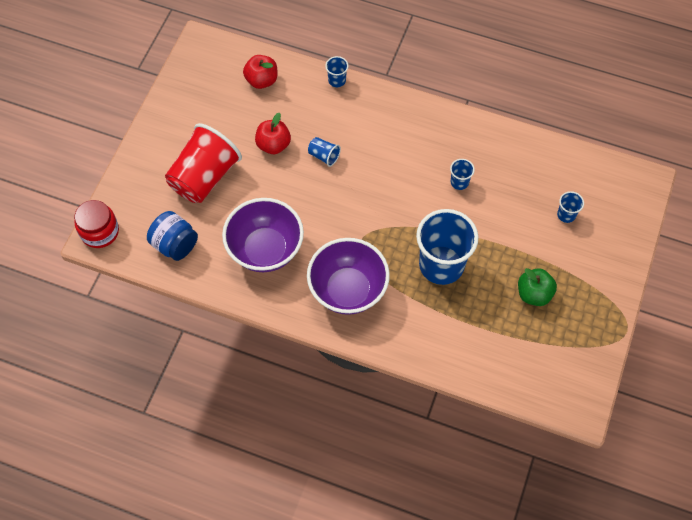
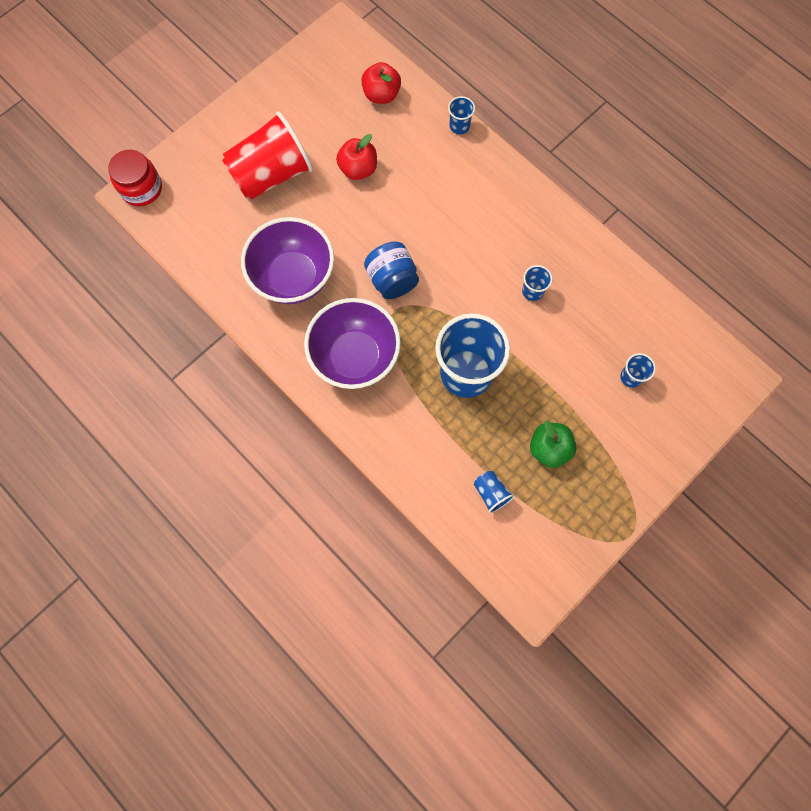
camera: 25 degrees right, 10 degrees up
(175, 245) = (207, 233): blue jar -> blue jar (392, 280)
(324, 156) = (404, 203): blue cup -> blue cup (491, 493)

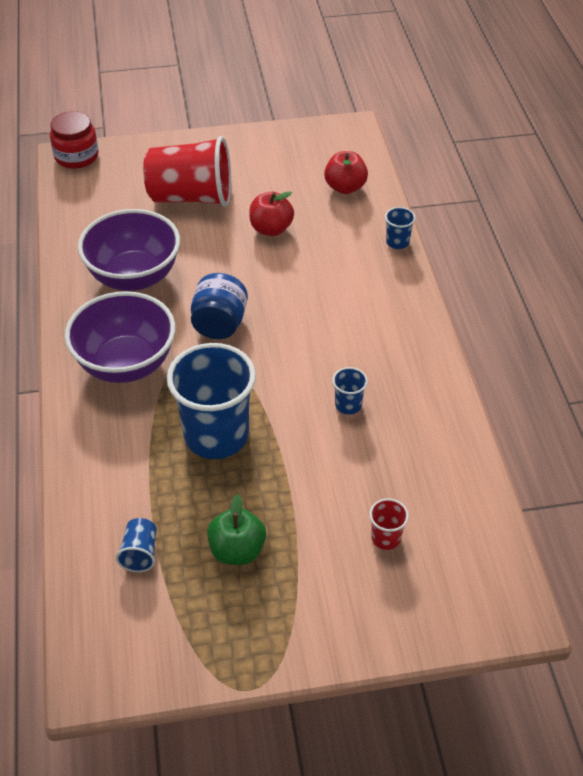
camera: 35 degrees right, 25 degrees down
(631, 377) = (386, 538): blue cup -> red cup

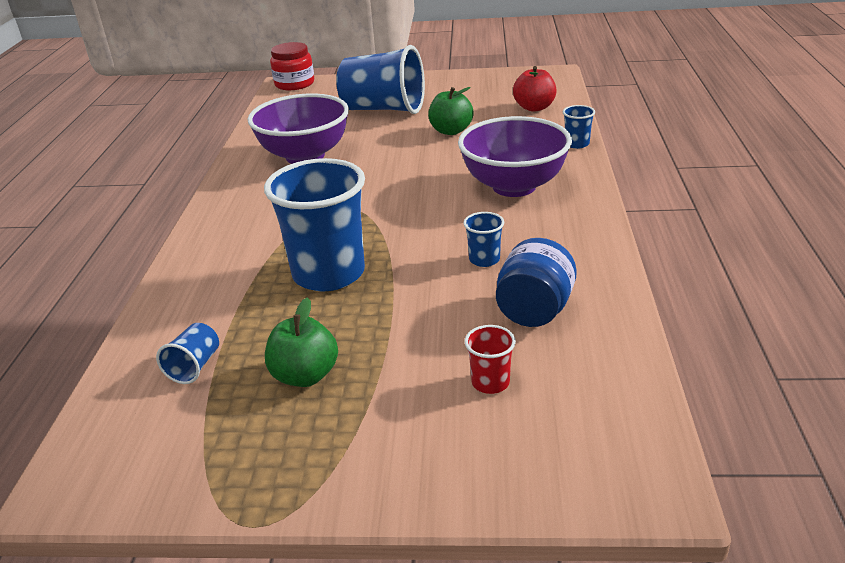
camera: 15 degrees right, 15 degrees down
(126, 364) = (264, 214): purple bowl -> purple bowl (514, 186)
(191, 197) = (384, 109): red cup -> blue cup
(219, 324) = (371, 191): blue jar -> blue jar (534, 311)
(271, 229) = (451, 131): red apple -> green apple

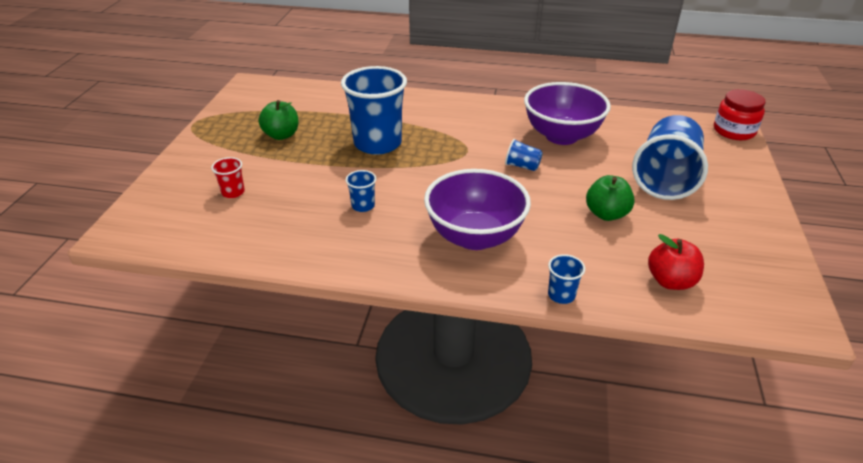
camera: 95 degrees right, 5 degrees up
(195, 366) = (310, 105): blue cup -> blue cup (522, 166)
(534, 311) = (288, 218): blue jar -> none

